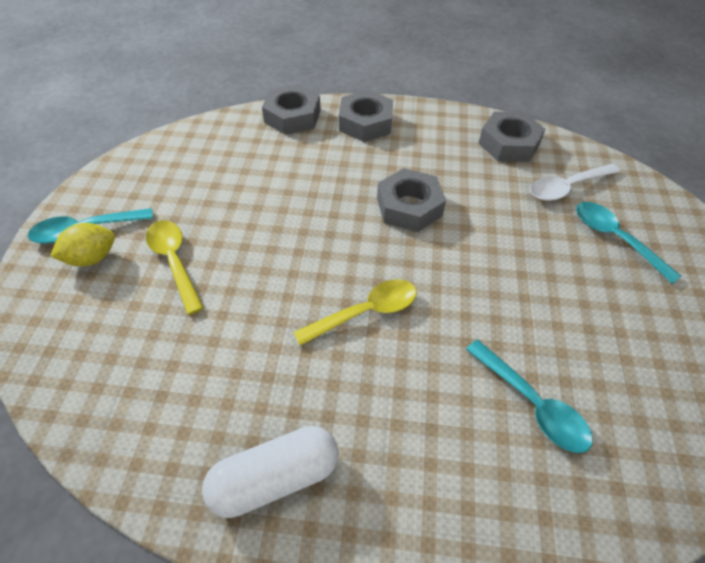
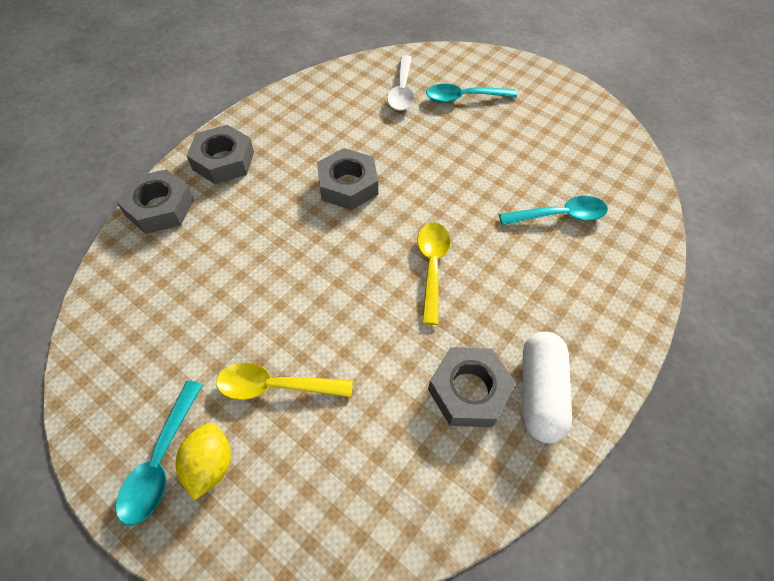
camera: 60 degrees left, 5 degrees up
(509, 143) = (333, 92): grey nut -> grey nut (469, 391)

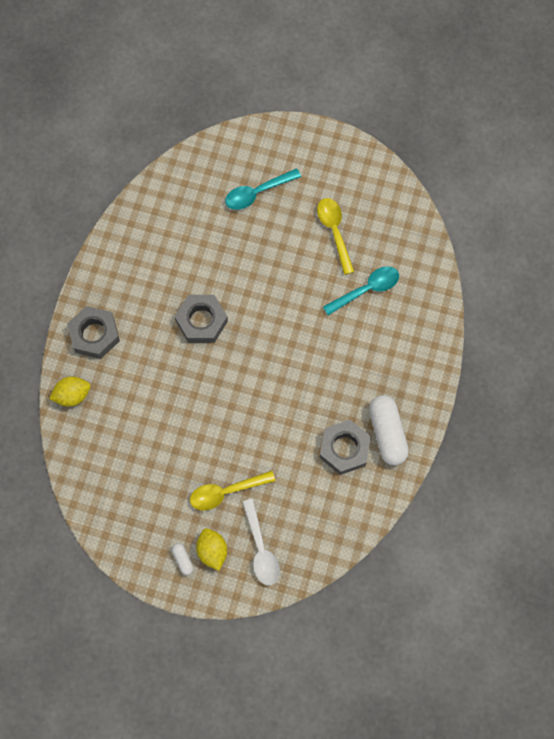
camera: 20 degrees left, 15 degrees up
(160, 207) = (72, 395): grey nut -> yellow lemon
(161, 460) = (183, 560): turquoise spoon -> white capsule
(402, 90) = (202, 204): white spoon -> white spoon (261, 549)
(432, 267) = (290, 369): yellow spoon -> yellow spoon (334, 232)

